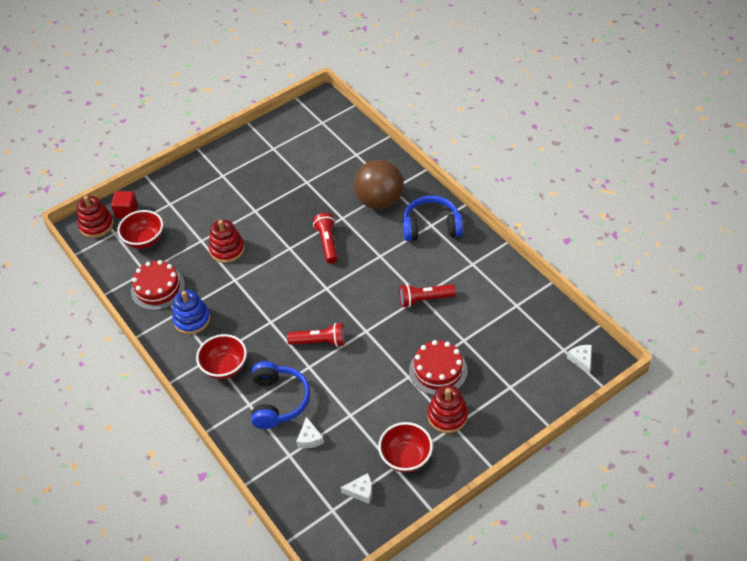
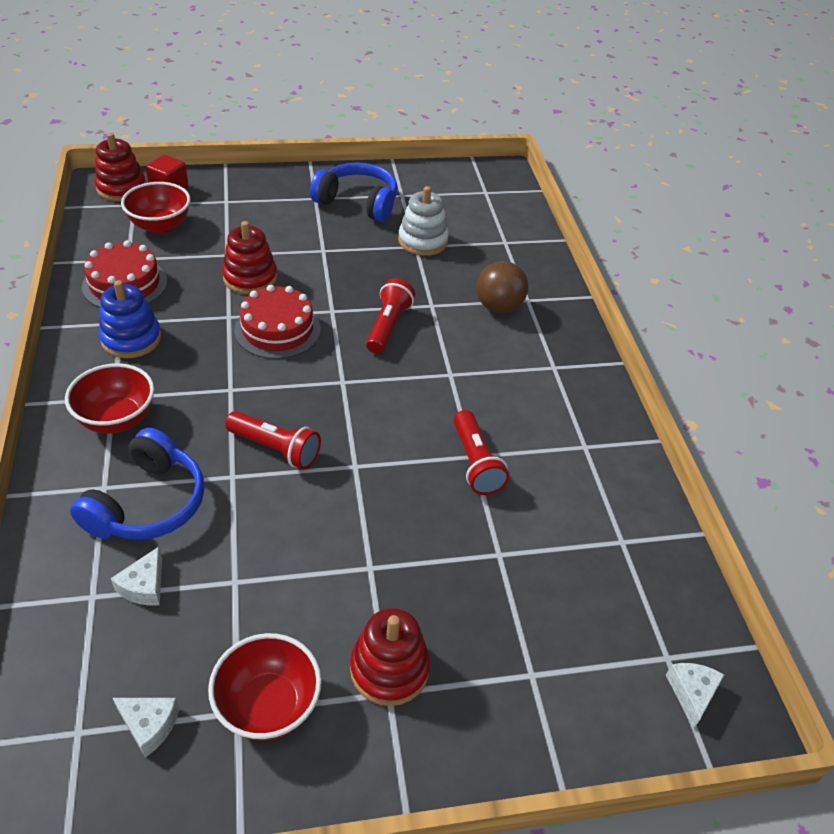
camera: 20 degrees right, 5 degrees down
(308, 176) = (423, 241): none -> white stacking toy
(379, 201) = (498, 307): brown ball -> brown ball, size x0.66
(424, 299) = (475, 463): red flashlight -> red flashlight turned 120 degrees counterclockwise
(431, 227) = (552, 369): blue headphones -> blue headphones (358, 202)
(438, 370) = (425, 582): red cake -> red cake (277, 329)

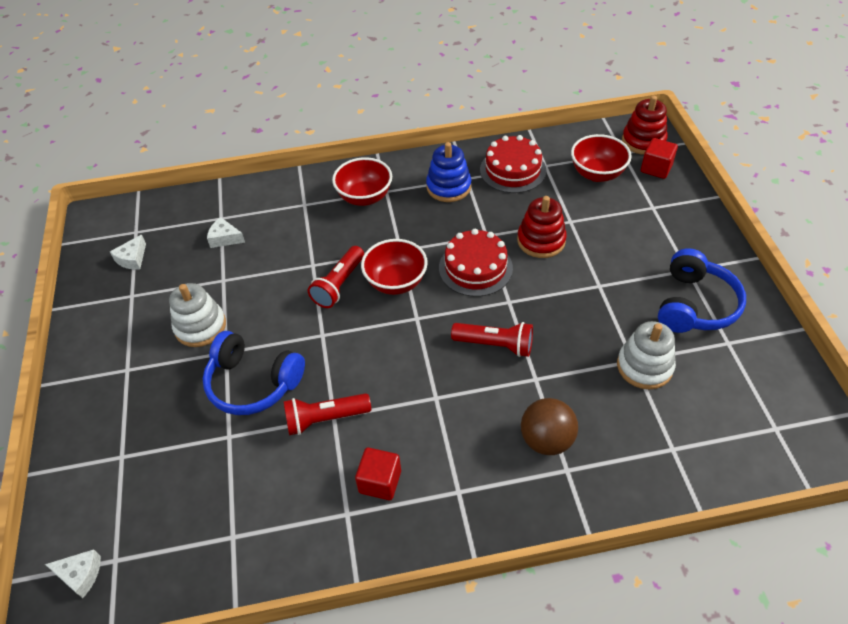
camera: 95 degrees right, 5 degrees up
(148, 503) = (289, 227): blue headphones -> blue headphones (253, 383)
(268, 705) = (132, 309): red bowl -> red bowl (396, 282)
(321, 602) = (200, 326): none -> white stacking toy
(389, 669) = (143, 369): red stacking toy -> none
(548, 420) = (380, 482): none -> red cube

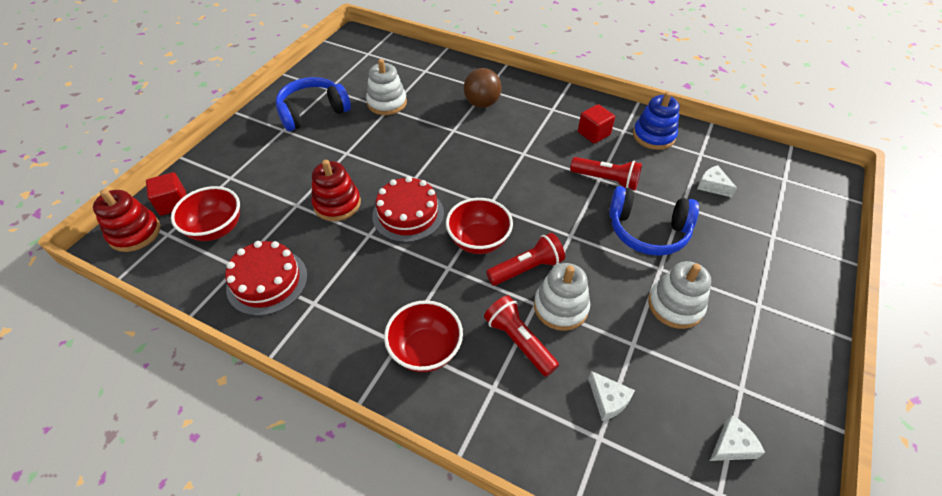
camera: 145 degrees left, 0 degrees up
(80, 575) = (810, 183): white cheese -> white cheese (712, 186)
(253, 383) = (647, 231): blue headphones -> blue headphones turned 135 degrees clockwise
(292, 273) = (560, 307): none -> white stacking toy
(448, 187) = (340, 304): blue stacking toy -> blue stacking toy (653, 136)
(495, 345) = (455, 159): red flashlight -> red flashlight (519, 341)

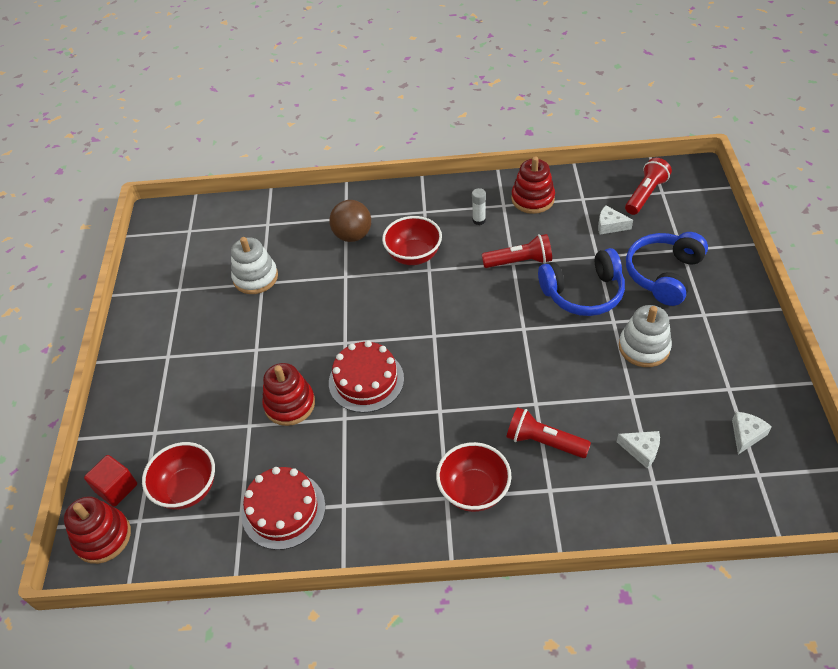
camera: 25 degrees left, 0 degrees up
(313, 112) = (184, 322): blue headphones -> blue headphones (663, 274)
(478, 241) = (449, 373): red bowl -> red bowl (413, 255)
(527, 268) = (507, 377): red flashlight -> red flashlight (645, 194)
(560, 307) = (557, 395): white stacking toy -> none
(593, 133) = (479, 220): red cube -> white glue stick
(653, 136) = (532, 199): blue stacking toy -> red stacking toy

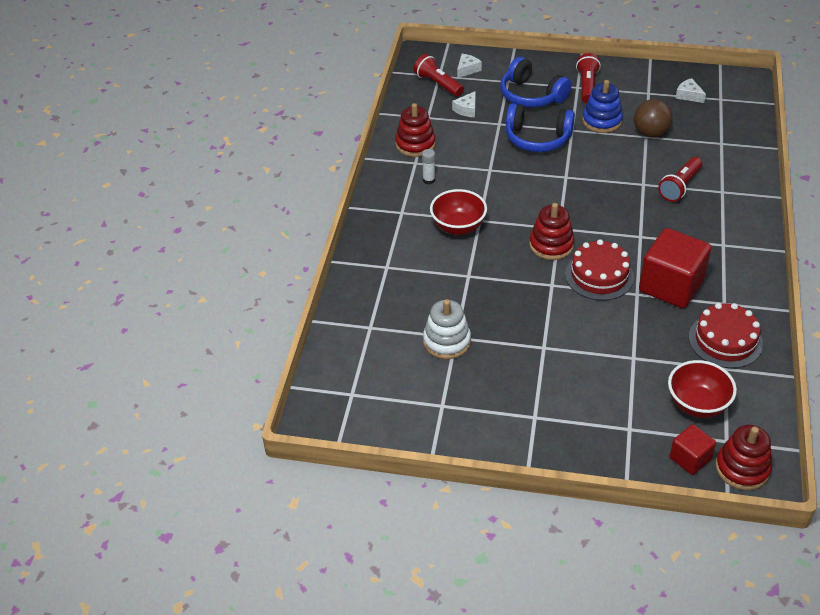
camera: 80 degrees left, 5 degrees down
(290, 404) = (615, 328): red stacking toy -> red stacking toy (551, 245)
(353, 235) = (414, 264): brown ball -> brown ball (650, 133)
(362, 448) = (671, 286): none -> red cube
(474, 490) = (718, 229): red bowl -> none
(519, 261) = (490, 165): red flashlight -> red flashlight (587, 86)
(583, 293) = (537, 138): blue headphones -> blue headphones turned 105 degrees clockwise
(641, 450) = (694, 142): white cheese -> white cheese (467, 70)
(644, 347) = (601, 121): white stacking toy -> blue stacking toy

